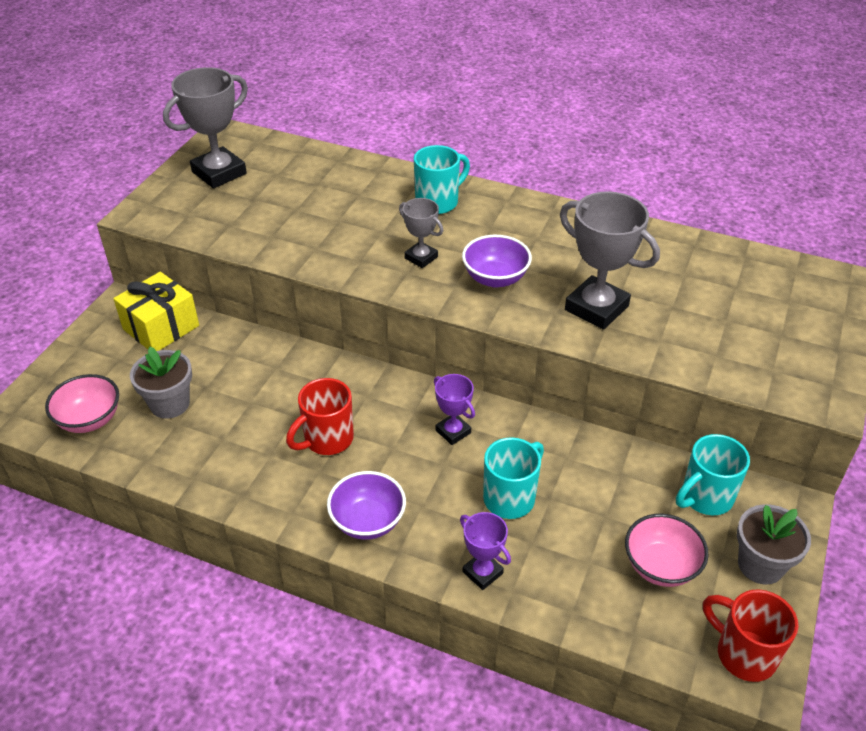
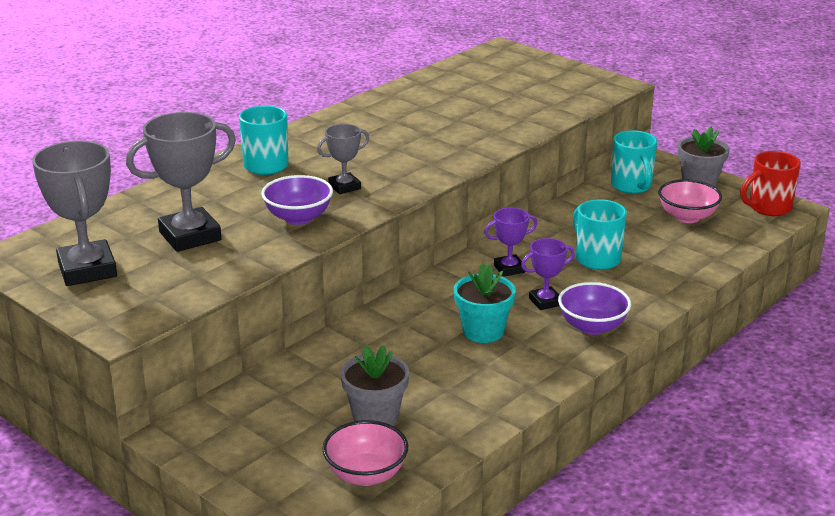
camera: 70 degrees left, 15 degrees down
(161, 327) = (242, 411): yellow gift -> none
(327, 440) = (483, 331): red mug -> turquoise flower pot
(482, 572) = (667, 285): purple trophy -> purple trophy (545, 302)
(495, 278) = (401, 161): purple bowl -> purple bowl (298, 218)
(596, 308) = (470, 131): grey trophy -> grey trophy (190, 236)

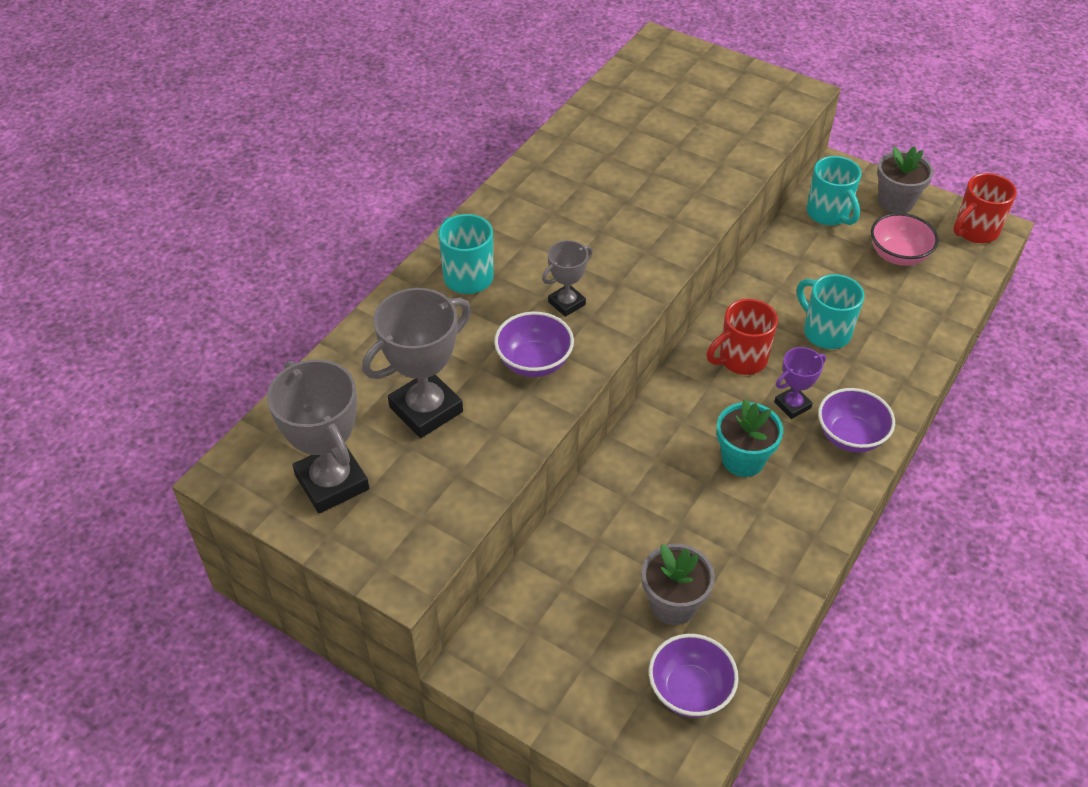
camera: 10 degrees left, 20 degrees up
(366, 475) = (690, 690): pink bowl -> purple bowl
(509, 269) = (741, 359): purple trophy -> red mug

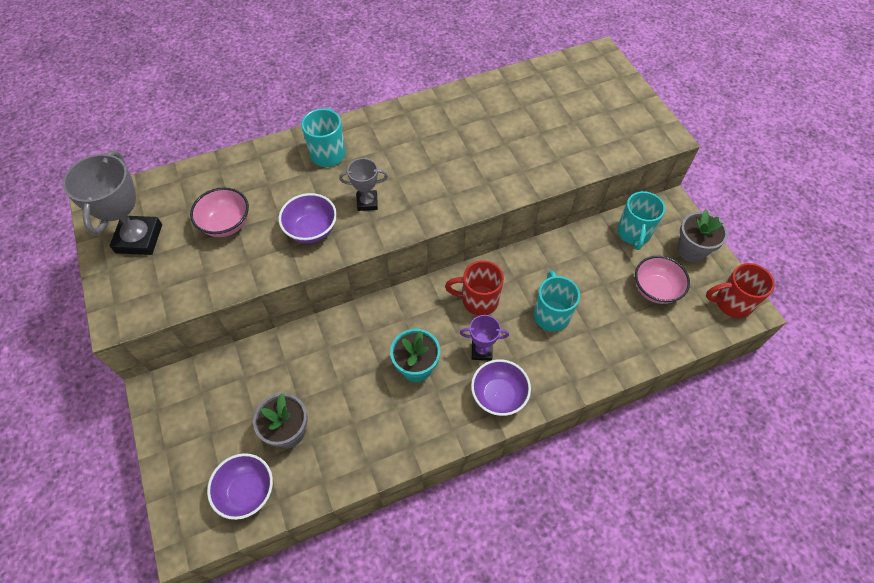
camera: 35 degrees right, 10 degrees up
(426, 409) = (226, 224): grey trophy -> pink bowl

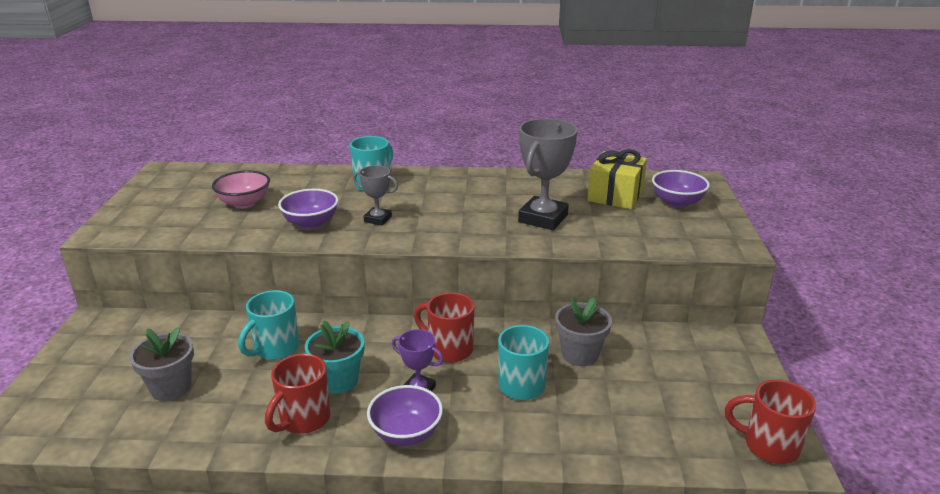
camera: 25 degrees right, 30 degrees down
(139, 238) = (169, 195): grey trophy -> grey trophy (543, 218)
(247, 491) = (88, 419): purple bowl -> purple bowl (677, 202)
(417, 416) = (303, 420): none -> red mug
(545, 99) = (615, 195): none -> yellow gift
(633, 234) = (673, 347): turquoise mug -> turquoise mug (275, 349)
(655, 289) = (669, 402): pink bowl -> none
(691, 250) = (741, 381): grey flower pot -> grey flower pot (580, 354)

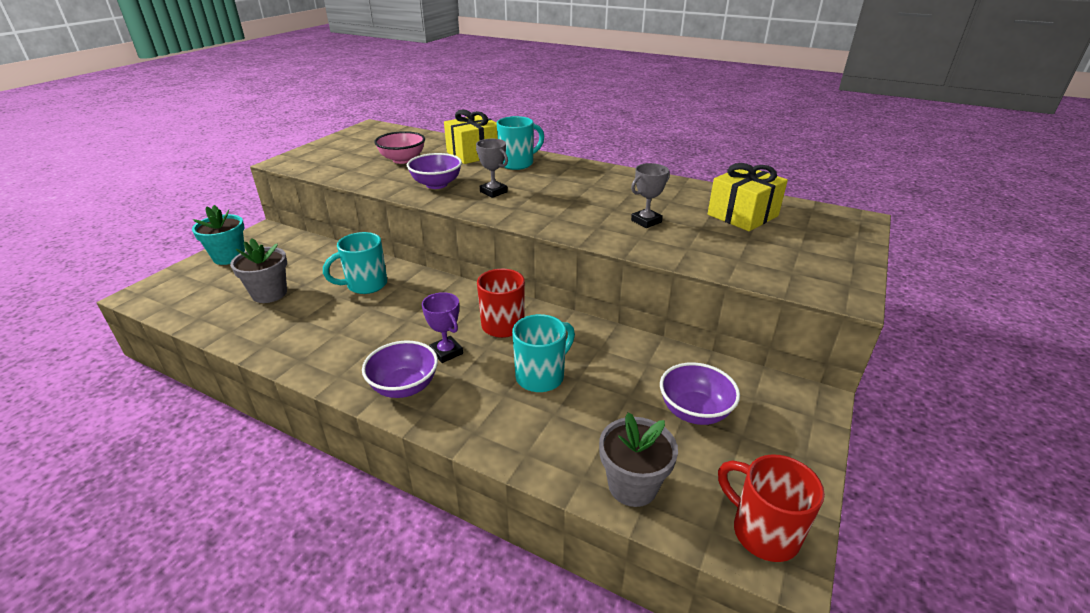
camera: 25 degrees right, 5 degrees up
(303, 420) = (336, 348): red mug -> none
(317, 182) = (474, 154): none -> yellow gift
(338, 380) = (390, 324): turquoise flower pot -> turquoise flower pot (229, 257)
(543, 218) = (646, 221): grey trophy -> grey trophy, size x0.55
(580, 354) = (620, 365): grey flower pot -> grey flower pot (632, 486)
(677, 202) = (808, 235): purple bowl -> purple bowl (694, 411)

